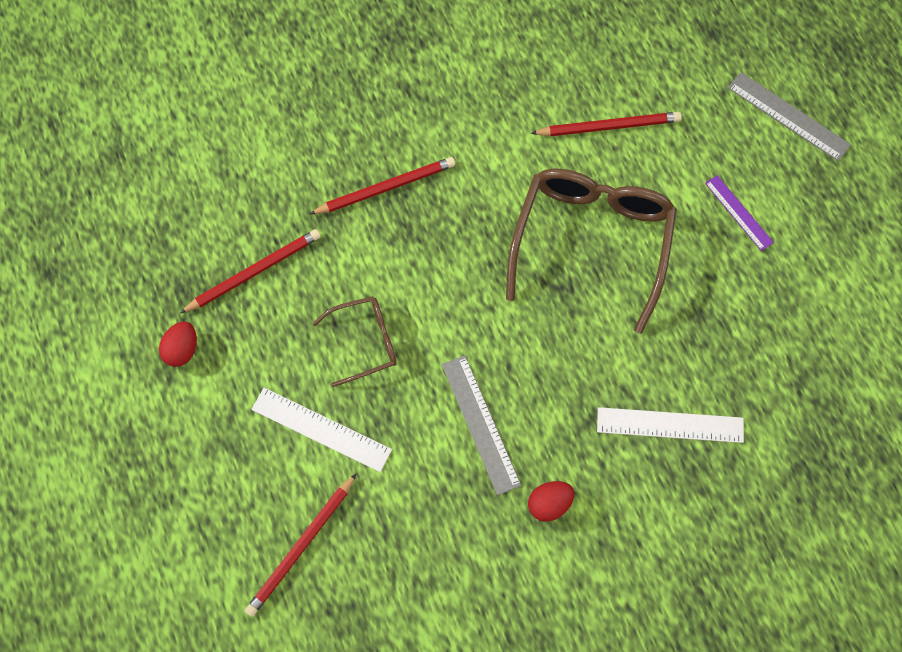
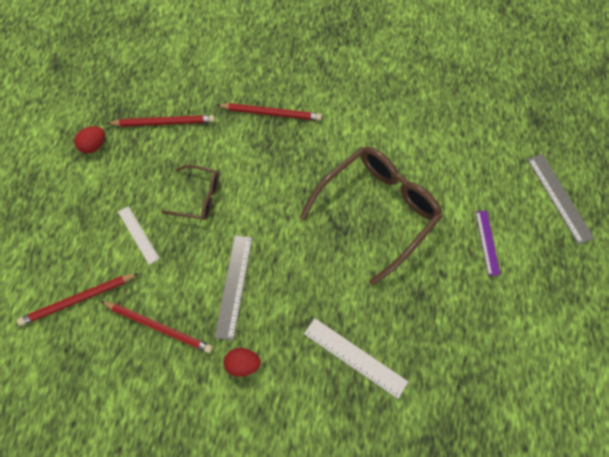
camera: 30 degrees right, 0 degrees up
(321, 429) = (138, 234): white ruler -> white ruler, size x0.66
(608, 126) = (432, 145): red pencil -> red pencil (158, 326)

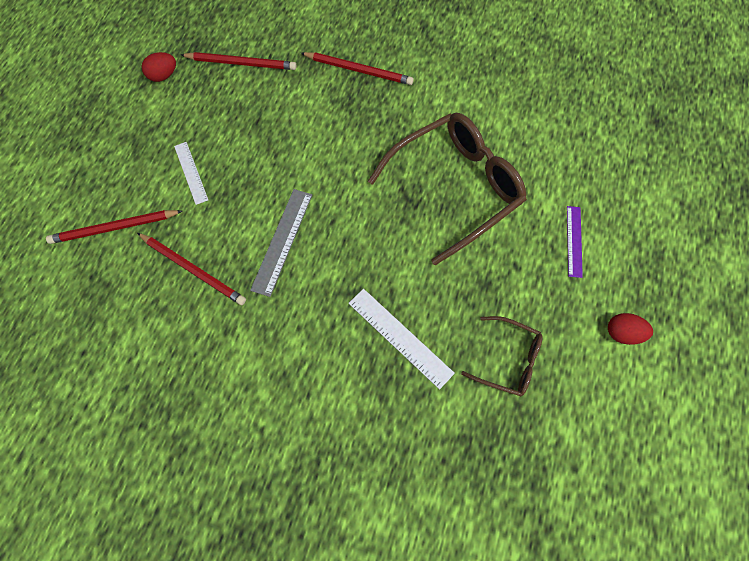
camera: 10 degrees right, 0 degrees up
(199, 197) = (263, 144): brown glasses -> brown glasses (508, 360)
(243, 363) = (276, 322): red egg -> red egg (622, 333)
(559, 198) = (667, 206): grey ruler -> none

